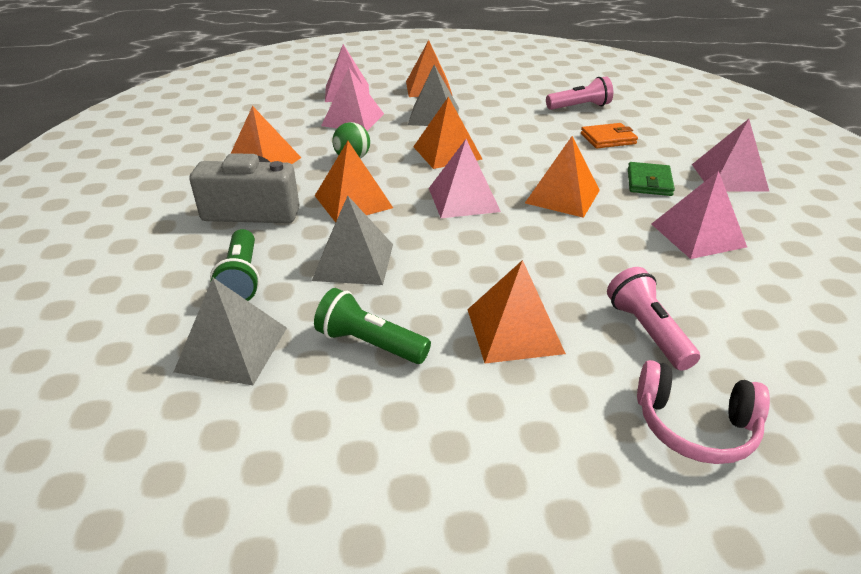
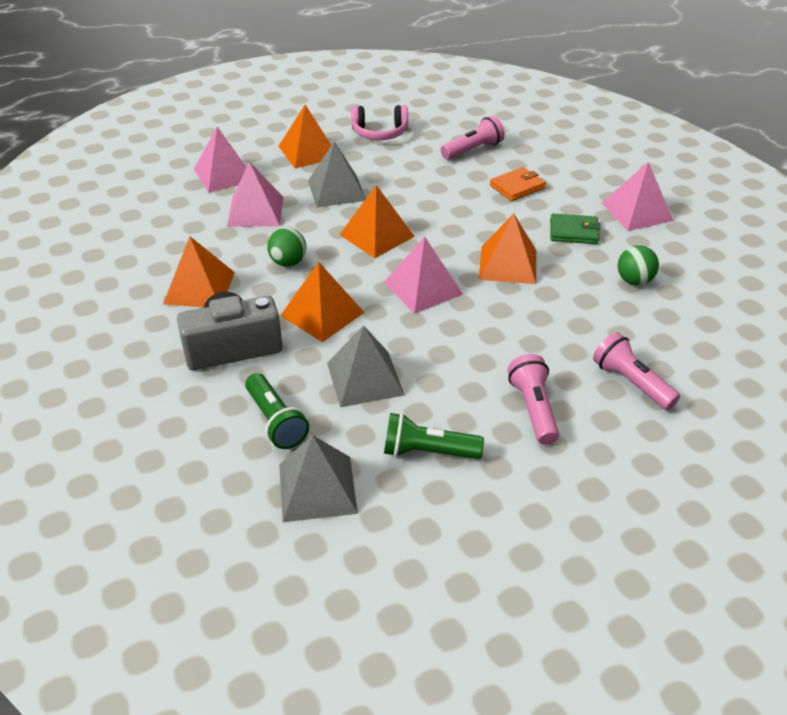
camera: 20 degrees left, 5 degrees up
(514, 330) = (533, 409): orange pyramid -> pink flashlight
(649, 182) = (574, 232): green wallet -> green wallet turned 75 degrees counterclockwise
(694, 426) = (692, 450): pink headphones -> pink headphones (380, 133)
(697, 235) = (634, 281): pink pyramid -> green ball

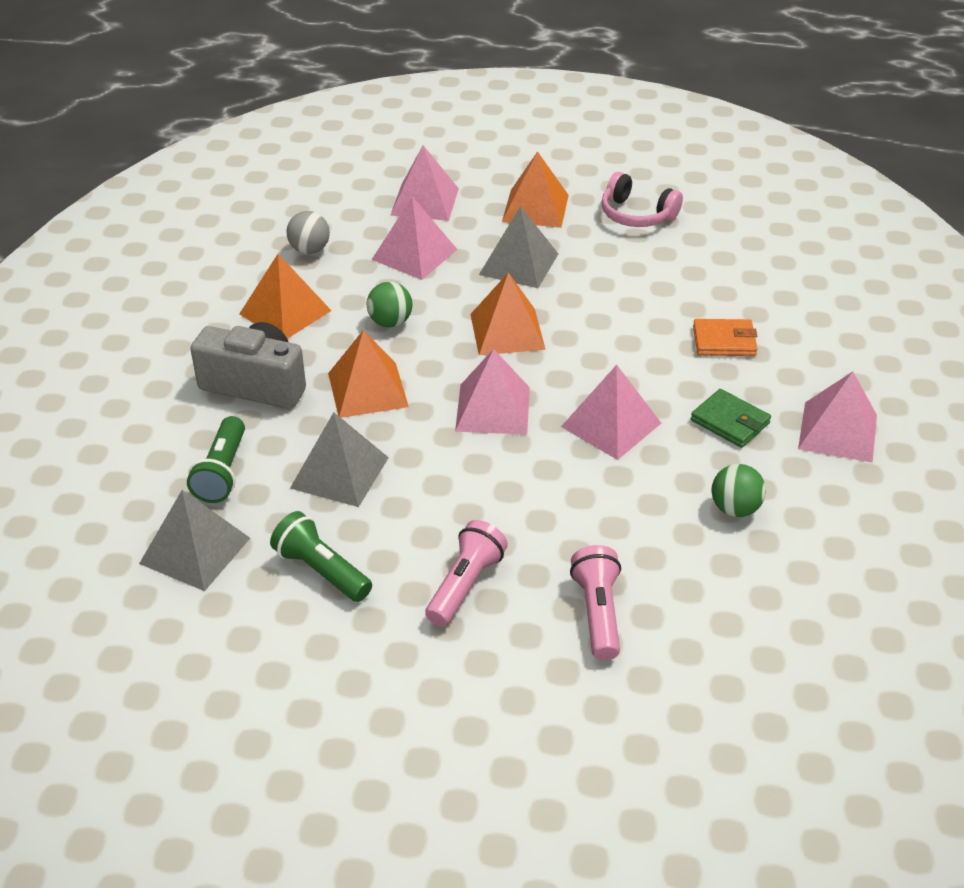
camera: 35 degrees right, 0 degrees up
(171, 238) = (309, 250): none -> grey ball
(473, 150) = (722, 276): pink flashlight -> none
(508, 264) = (611, 425): orange pyramid -> pink pyramid

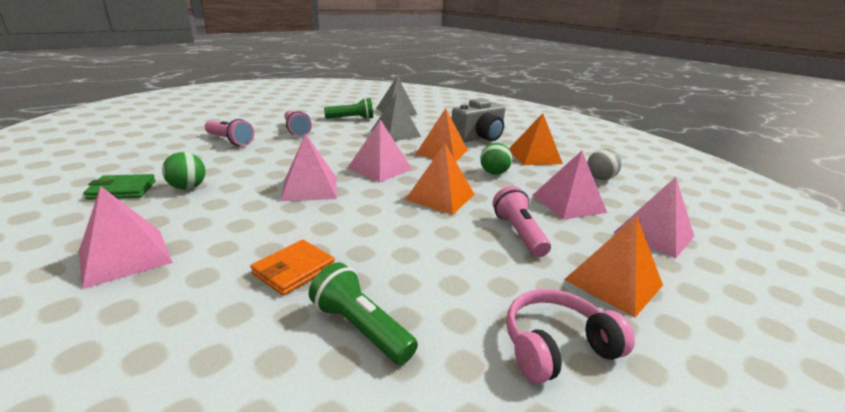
camera: 125 degrees right, 15 degrees down
(222, 472) = (429, 121): green flashlight -> green flashlight (360, 328)
(519, 264) = (518, 233): grey pyramid -> pink flashlight
(730, 422) = (231, 221): green wallet -> green wallet (122, 190)

